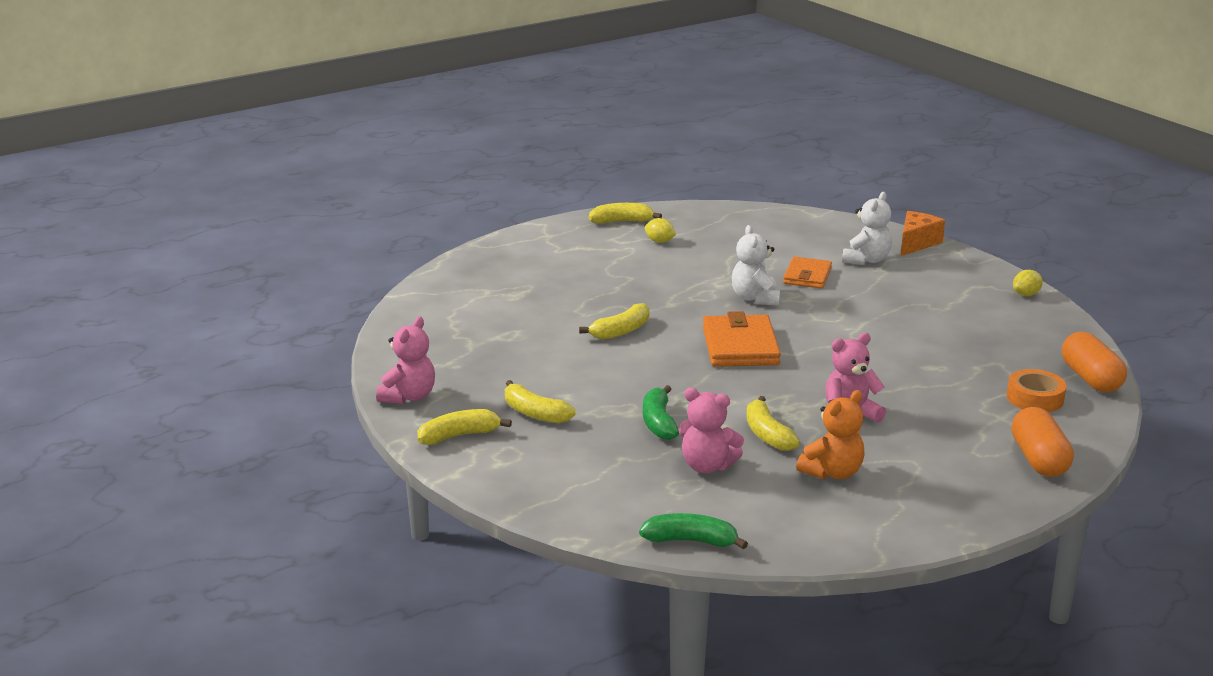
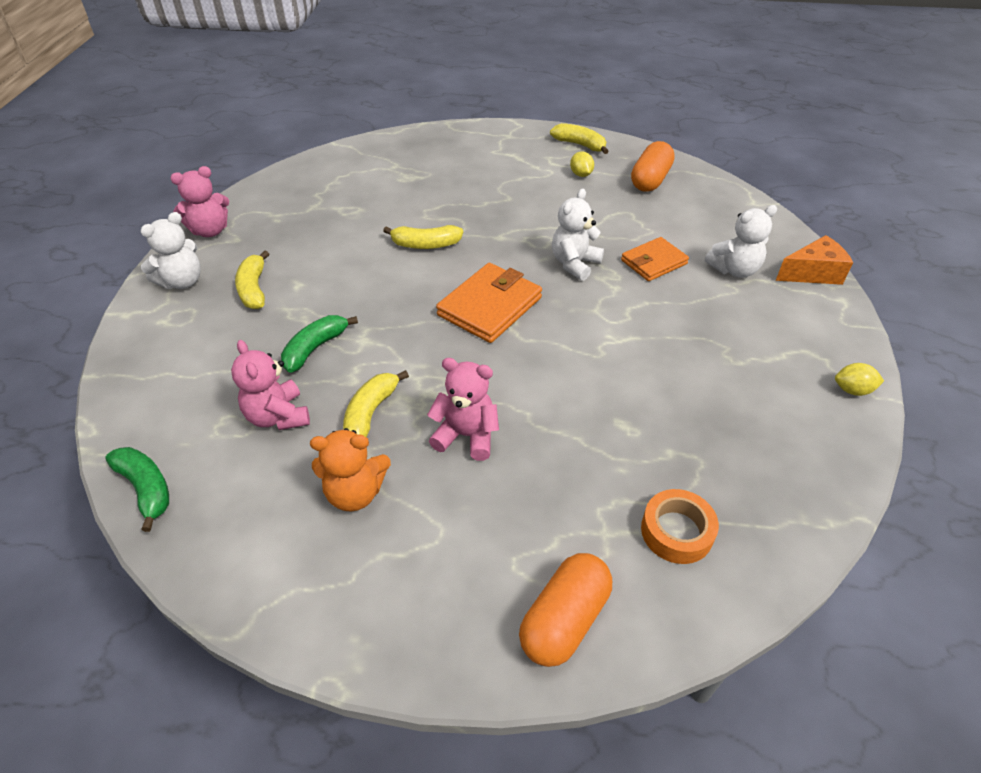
camera: 40 degrees right, 20 degrees up
(459, 436) = (182, 281): yellow banana -> white teddy bear
(1090, 379) = (779, 545): orange capsule -> orange capsule (650, 180)

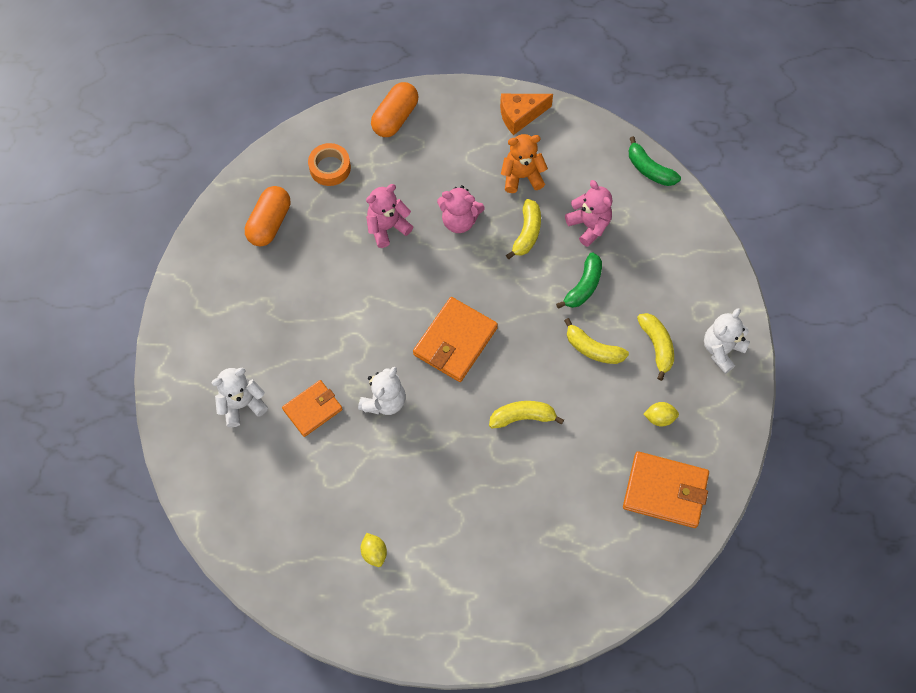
camera: 175 degrees right, 20 degrees up
(210, 231) = (731, 421): pink teddy bear -> pink teddy bear (387, 227)
(303, 193) = (665, 491): none -> orange wallet
(580, 145) = (373, 619): yellow banana -> yellow banana (592, 349)
(650, 180) = (299, 548): orange capsule -> orange capsule (269, 223)
(812, 273) = (173, 405): orange cheese -> orange cheese (520, 116)
(852, 390) = (188, 278): yellow lemon -> yellow lemon (659, 418)

